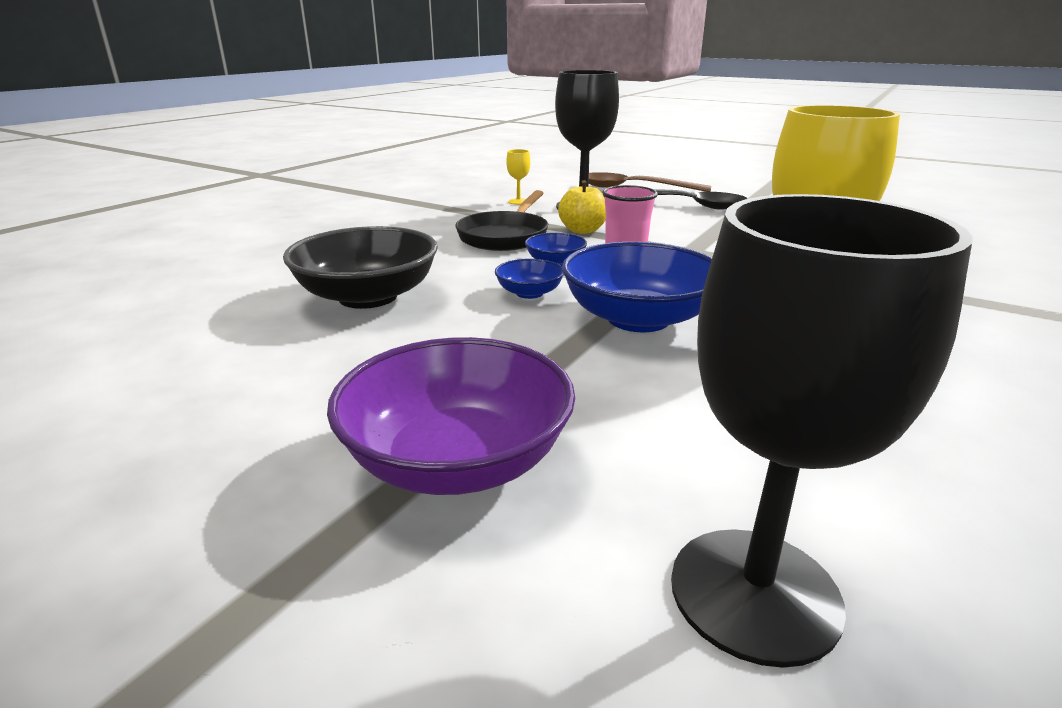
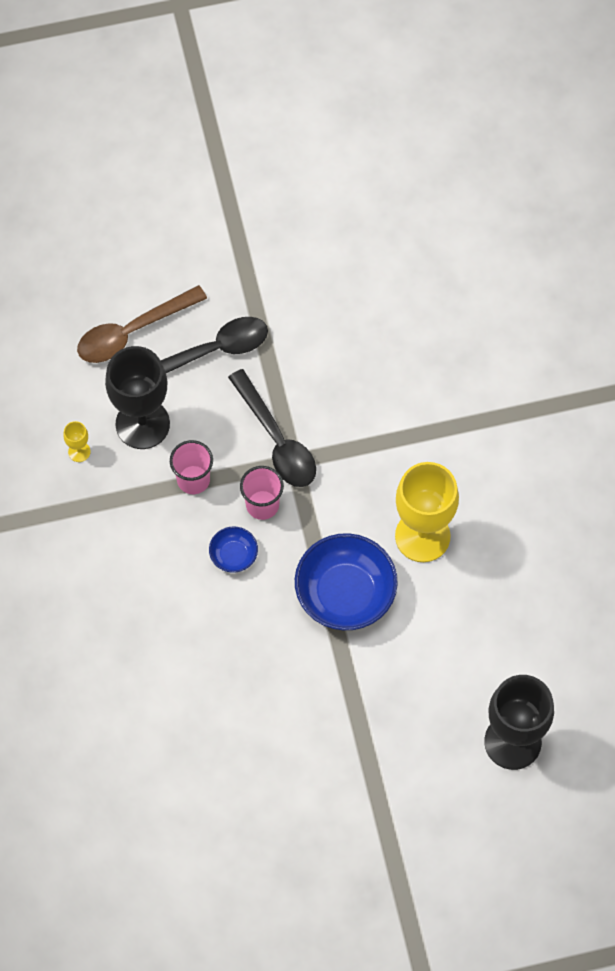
camera: 45 degrees left, 40 degrees up
(368, 297) = (186, 693): black bowl -> none
(457, 460) = (381, 766): purple bowl -> none
(505, 236) = (155, 537): black pan -> none
(529, 293) = (264, 611): blue bowl -> none
(582, 230) = (193, 480): yellow apple -> pink cup
(687, 240) = (277, 440): none -> black spoon

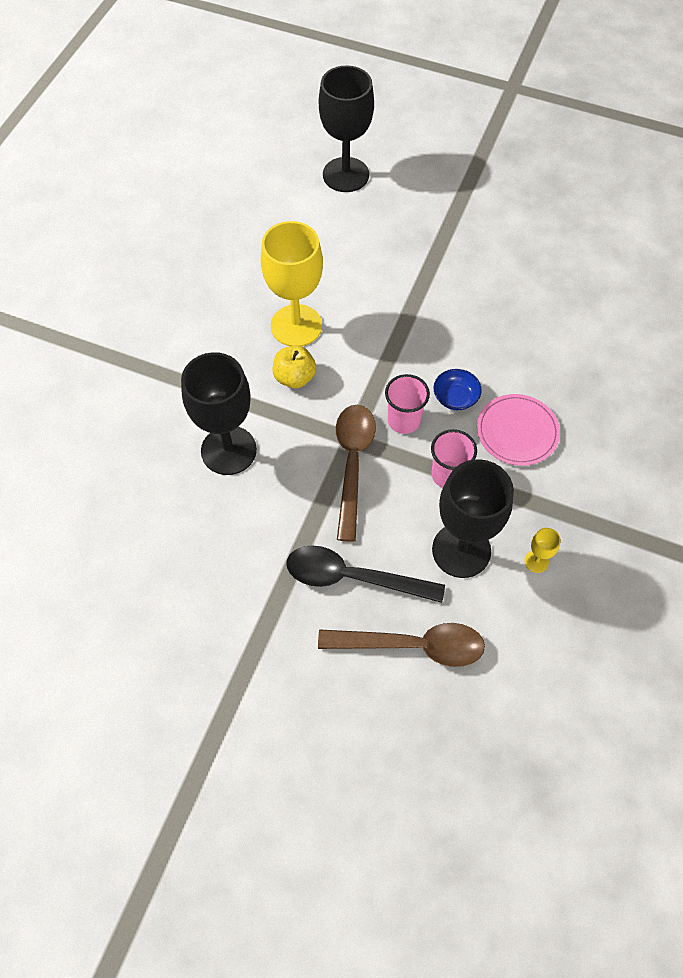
camera: 145 degrees left, 5 degrees down
(161, 556) = (517, 431): none -> pink plate
(277, 440) = (352, 463): black spoon -> brown spoon
(345, 593) = (387, 322): blue bowl -> none
(383, 485) = (294, 377): none -> yellow apple
(384, 387) = (228, 450): none -> black goblet

